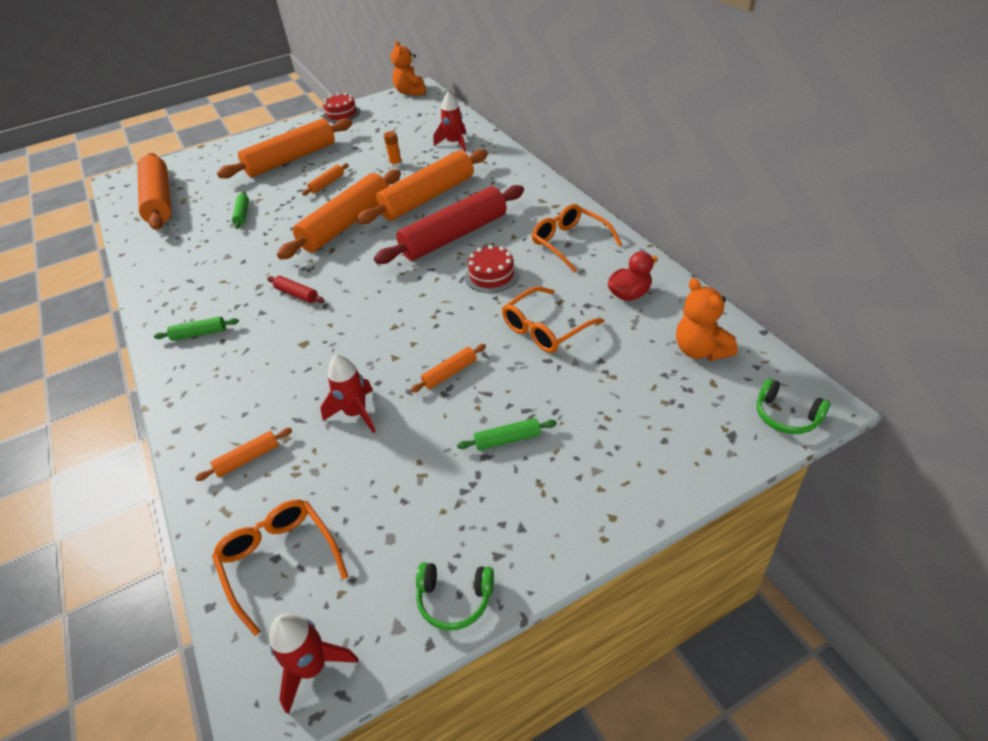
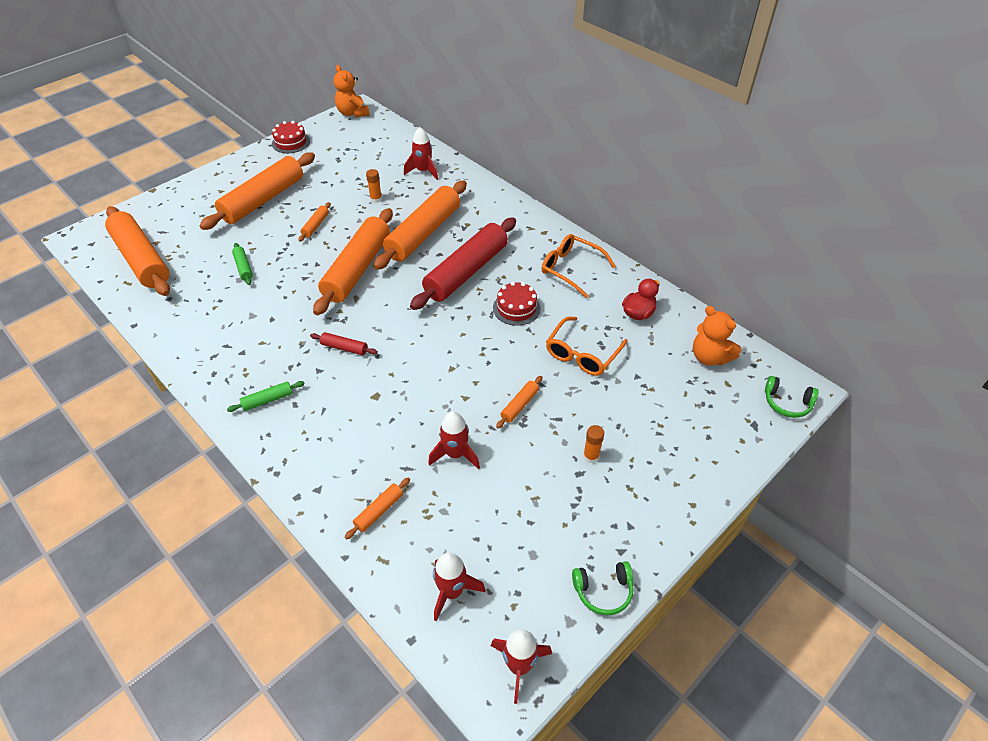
camera: 20 degrees left, 5 degrees up
(280, 561) = (452, 592): orange glasses -> red rocket
(507, 440) = (591, 456): green rolling pin -> orange glue stick

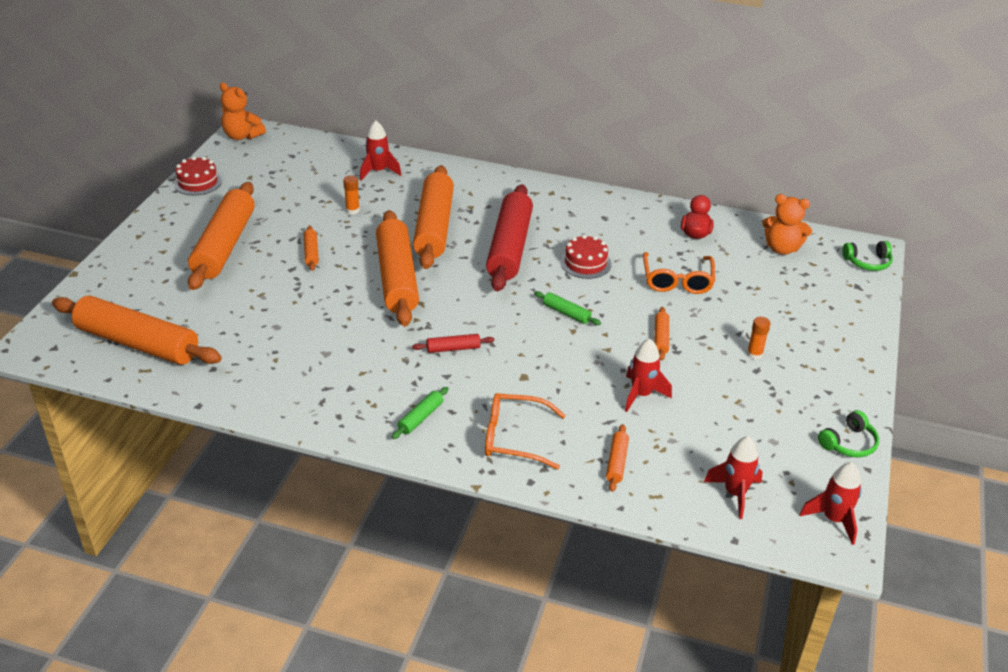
camera: 30 degrees left, 10 degrees down
(243, 267) = (270, 314): green rolling pin -> green rolling pin (566, 313)
(571, 269) = (605, 216): orange glasses -> orange glasses (515, 438)

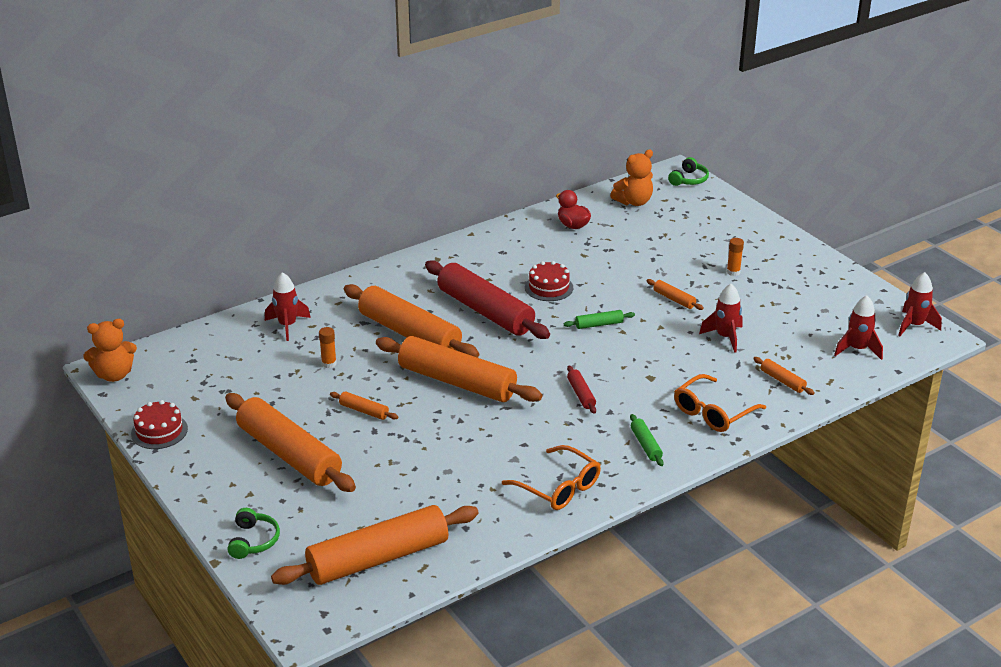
camera: 50 degrees left, 5 degrees down
(453, 348) = (581, 394): red rolling pin -> red rolling pin turned 45 degrees counterclockwise
(677, 280) = (617, 260): orange glasses -> orange glasses (558, 487)
(849, 443) = (854, 284): green headphones -> green headphones (253, 541)

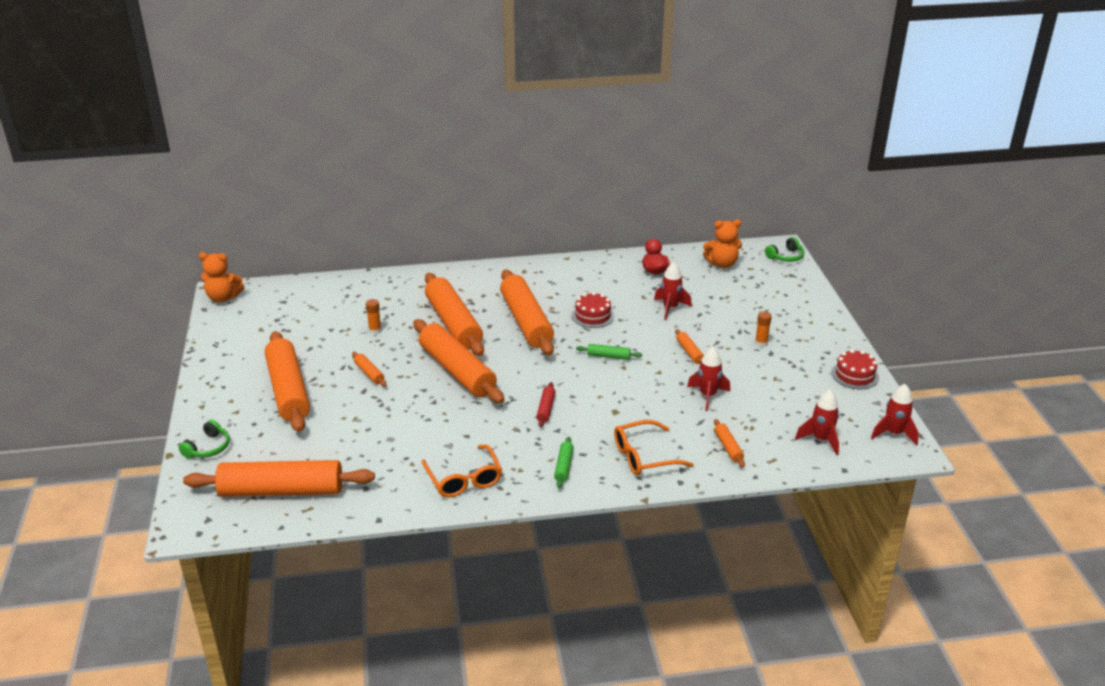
camera: 25 degrees right, 0 degrees up
(159, 431) = (217, 347): red cake -> red cake (855, 375)
(287, 326) = (370, 294): red rocket -> red rocket (670, 308)
(485, 311) = (526, 321): red rolling pin -> orange rolling pin

